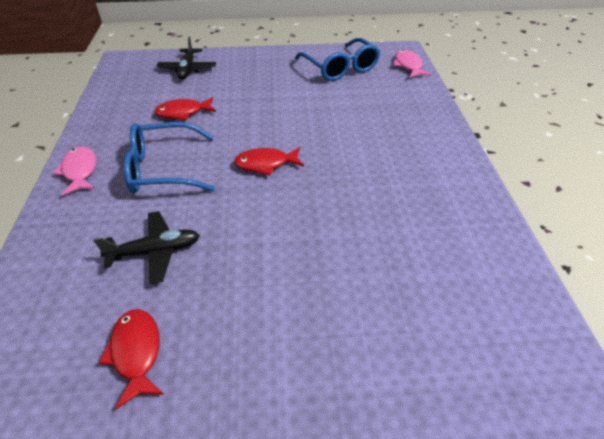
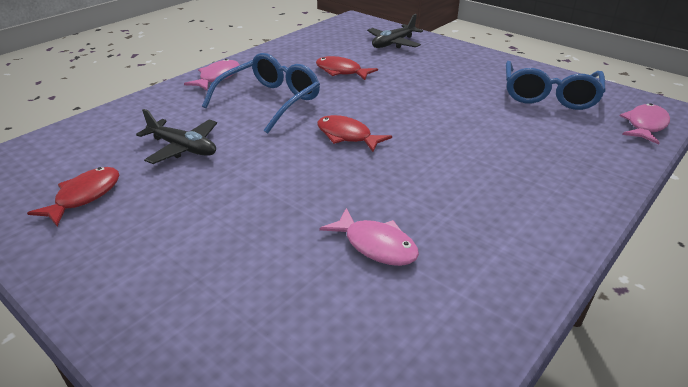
camera: 45 degrees right, 10 degrees down
(165, 168) = (269, 102): blue glasses -> blue glasses turned 90 degrees clockwise
(391, 229) = (376, 245): none -> pink fish

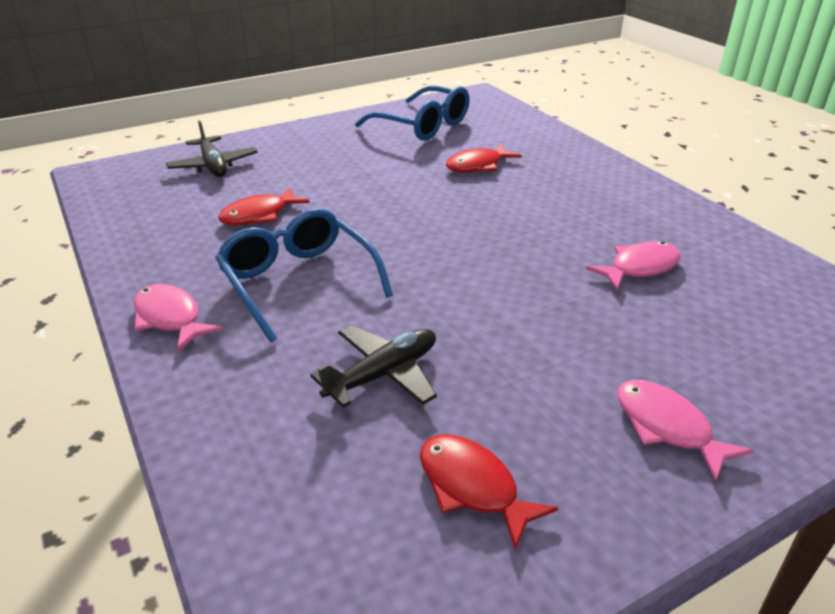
camera: 70 degrees left, 0 degrees up
(347, 136) = (431, 243): red fish -> red fish (478, 165)
(645, 125) = (501, 109): pink fish -> pink fish (667, 427)

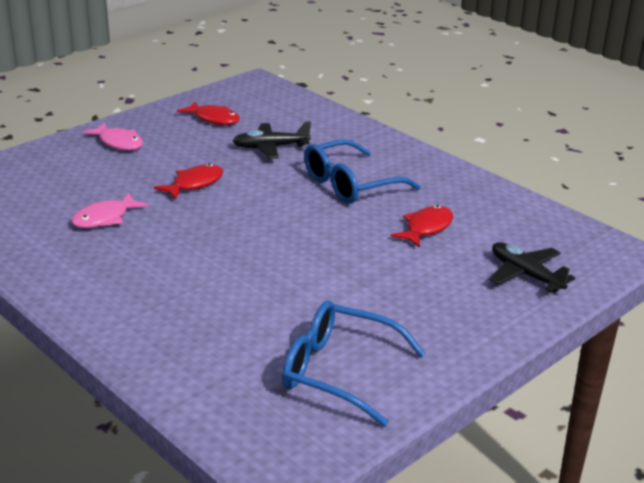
camera: 165 degrees right, 5 degrees down
(170, 318) = (413, 159): pink fish -> none
(299, 282) = (351, 184): blue glasses -> blue glasses turned 105 degrees clockwise
(383, 374) = (270, 147): black plane -> black plane turned 45 degrees clockwise
(478, 165) = (250, 308): red fish -> red fish (194, 184)

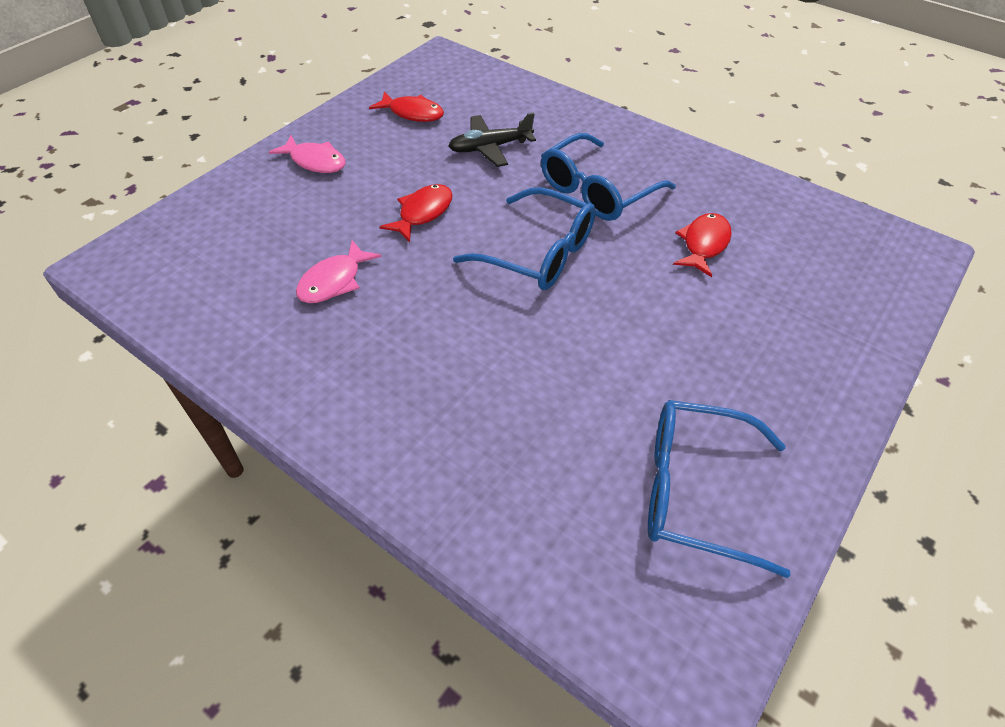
camera: 10 degrees left, 20 degrees up
(279, 218) = (537, 252): none -> blue glasses
(525, 274) = (836, 299): black plane -> none

